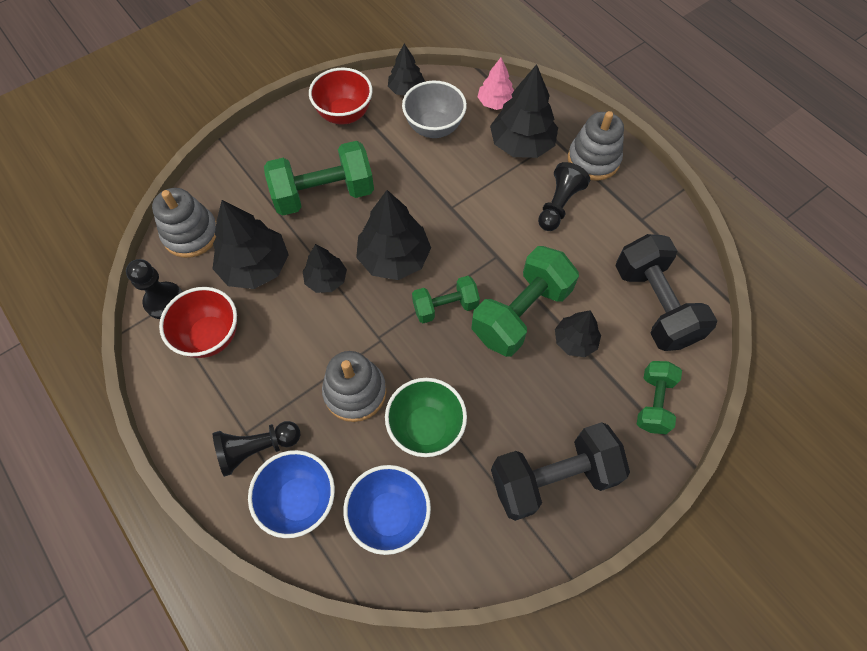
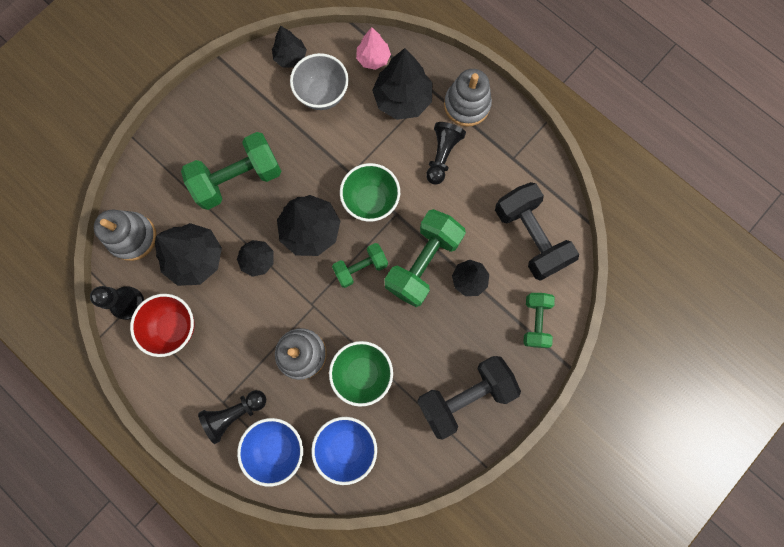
camera: 10 degrees left, 15 degrees up
(344, 114) = (239, 93): red bowl -> none
(469, 238) = (371, 201): none -> green bowl

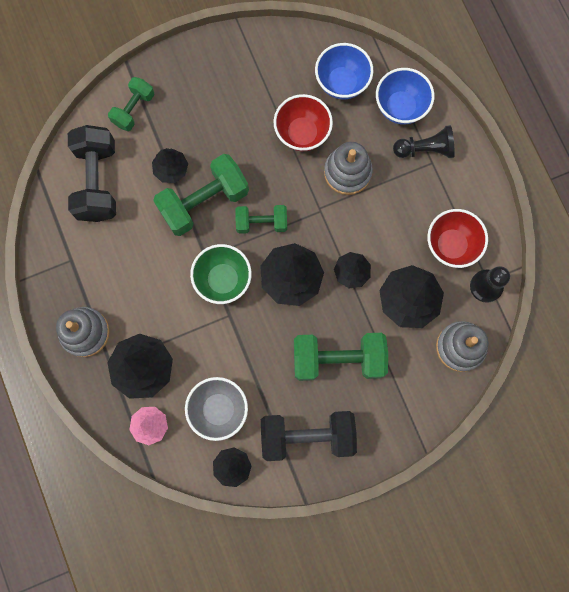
camera: 155 degrees left, 0 degrees up
(362, 373) = (302, 133): green bowl -> red bowl
(442, 156) = (135, 293): black pawn -> none
(464, 395) = (225, 78): black dumbbell -> black dumbbell (307, 436)

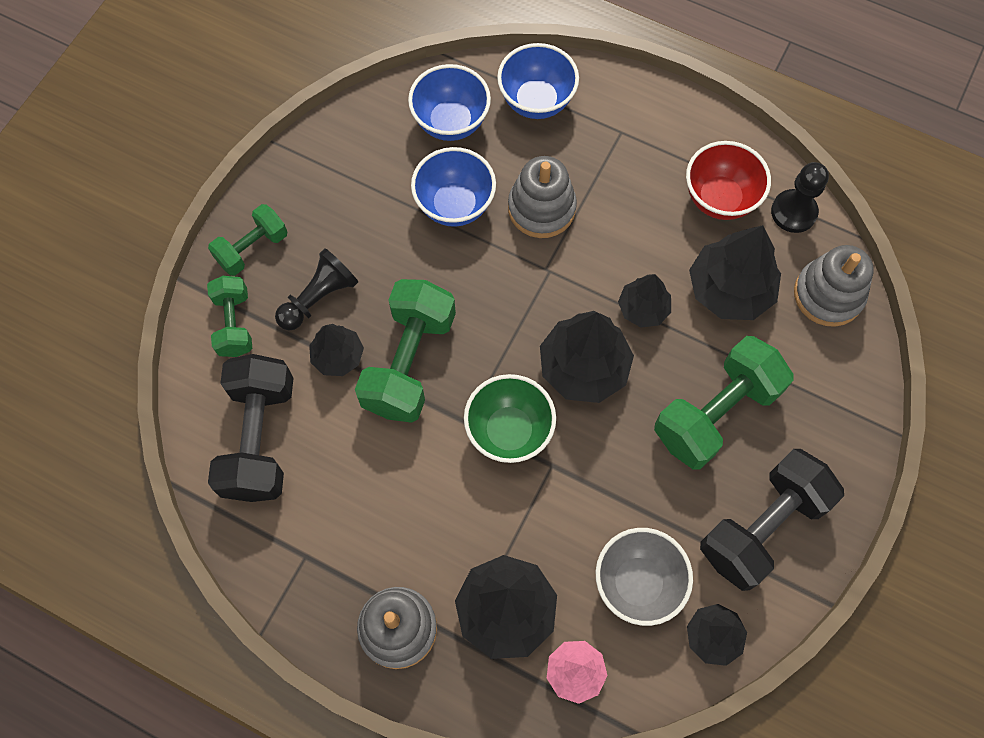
camera: 40 degrees left, 10 degrees down
(97, 181) = (260, 438): black dumbbell -> black dumbbell turned 45 degrees clockwise
(261, 222) = (496, 334): green dumbbell -> green dumbbell (252, 248)
(302, 133) = (455, 205): red bowl -> blue bowl
(425, 149) = (601, 124): black pawn -> black pawn (319, 298)

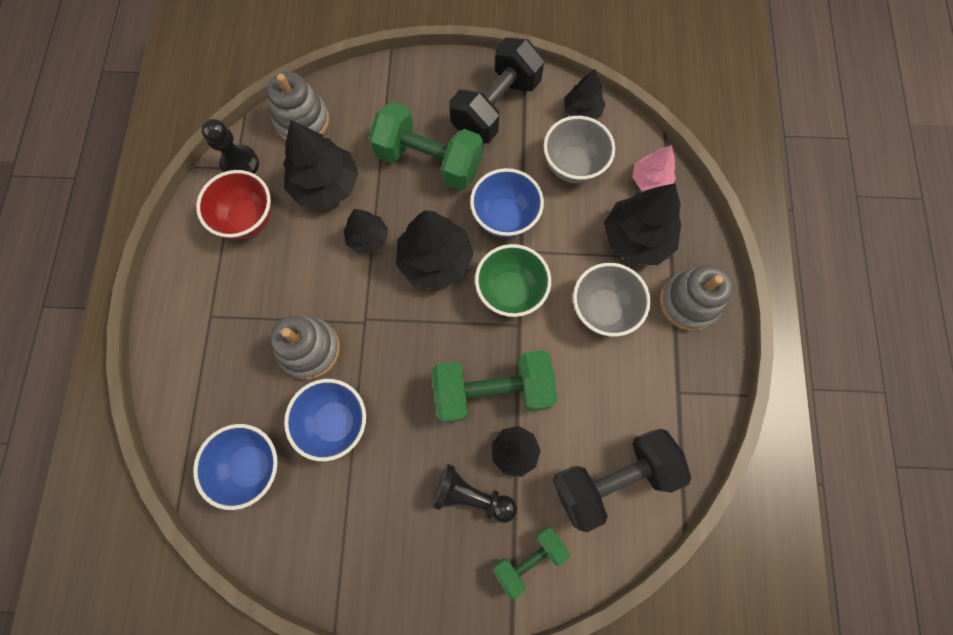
camera: 115 degrees left, 5 degrees up
(252, 248) = (452, 584): green dumbbell -> none
(439, 523) = (603, 309): none -> grey bowl
(536, 101) = (202, 400): blue bowl -> blue bowl (505, 217)
(762, 526) = (495, 107): black dumbbell -> black dumbbell turned 75 degrees counterclockwise

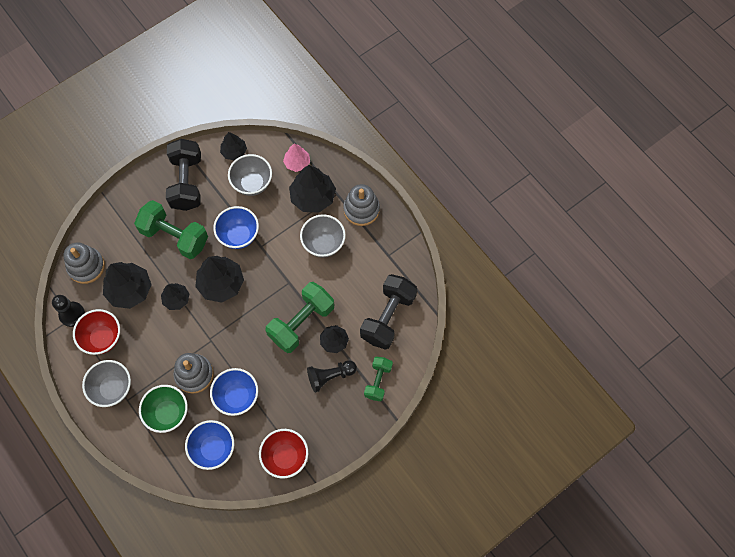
camera: 40 degrees left, 5 degrees down
(206, 289) = (113, 388): none -> grey bowl
(326, 558) = (285, 457): none -> red bowl
(429, 161) = (175, 236): green dumbbell -> green dumbbell turned 45 degrees clockwise
(510, 291) = (272, 269): green bowl -> green bowl (168, 413)

